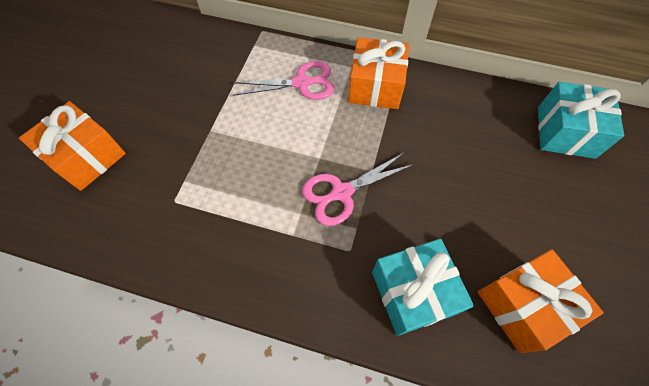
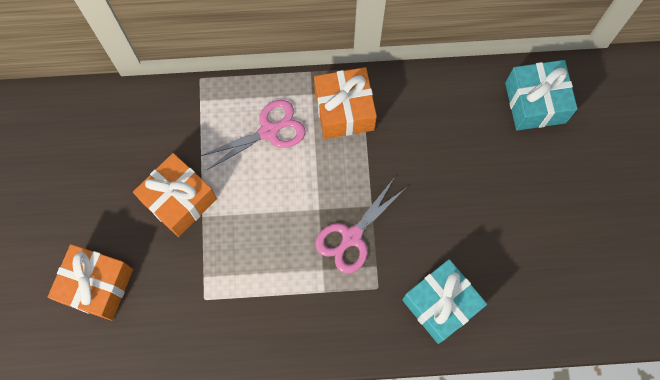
camera: 20 degrees left, 10 degrees up
(523, 305) = (529, 283): orange gift -> orange gift (179, 200)

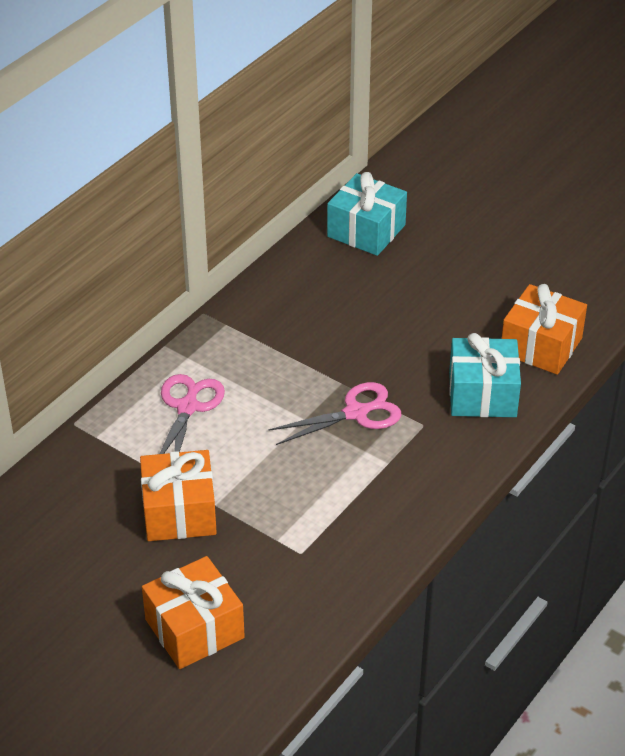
camera: 50 degrees left, 30 degrees down
(344, 110) = (230, 346): orange gift -> orange gift (541, 346)
(352, 237) = (356, 413): pink scissors -> pink scissors turned 105 degrees counterclockwise

